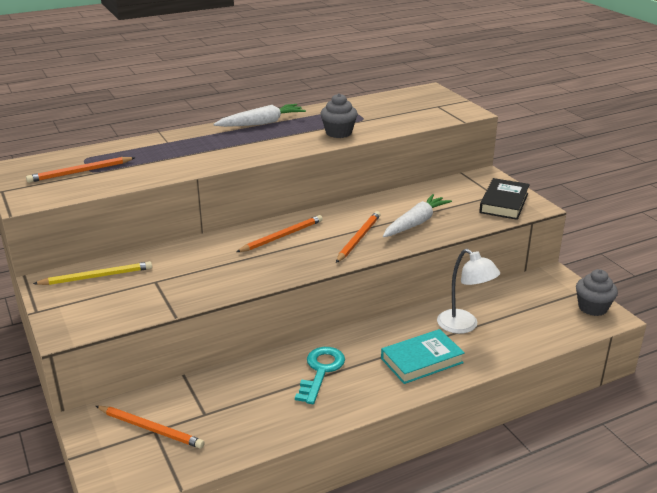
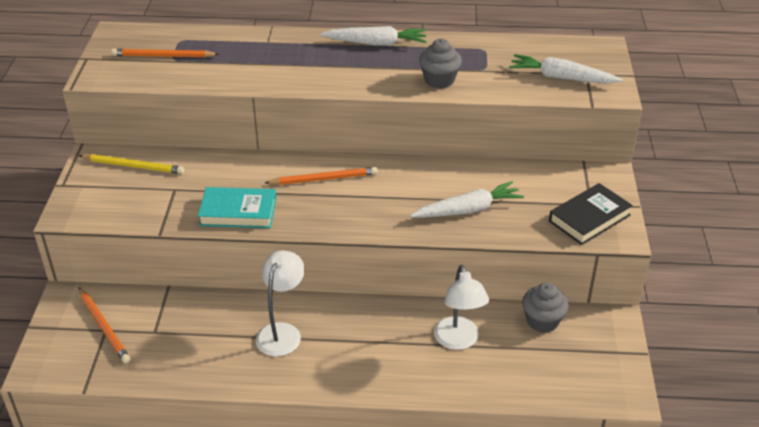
camera: 30 degrees right, 10 degrees up
(321, 371) = (282, 332): turquoise key -> white lamp
(358, 239) = (392, 208): orange pencil -> none
(421, 360) = (382, 361): turquoise book -> turquoise book (238, 212)
(424, 112) = (561, 78): none -> white carrot
(592, 308) = (618, 377): grey cupcake -> grey cupcake (542, 321)

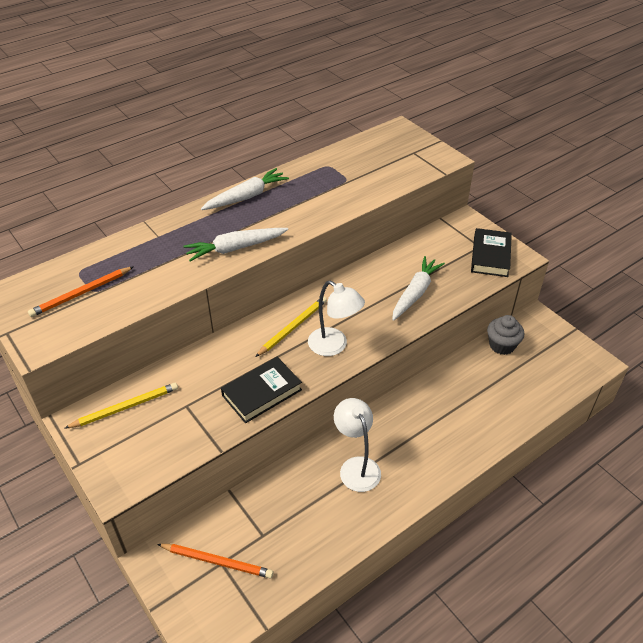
camera: 40 degrees left, 5 degrees up
(238, 212) = (262, 392): turquoise book -> black book
(324, 179) = (293, 327): orange pencil -> yellow pencil
(439, 80) = (328, 203): grey cupcake -> none
(458, 341) = (472, 392): white lamp -> white lamp (334, 346)
(561, 78) = (403, 162): white carrot -> white carrot (235, 248)

